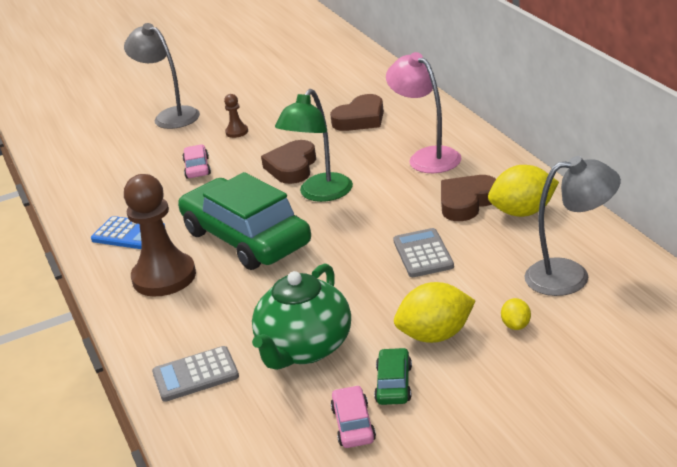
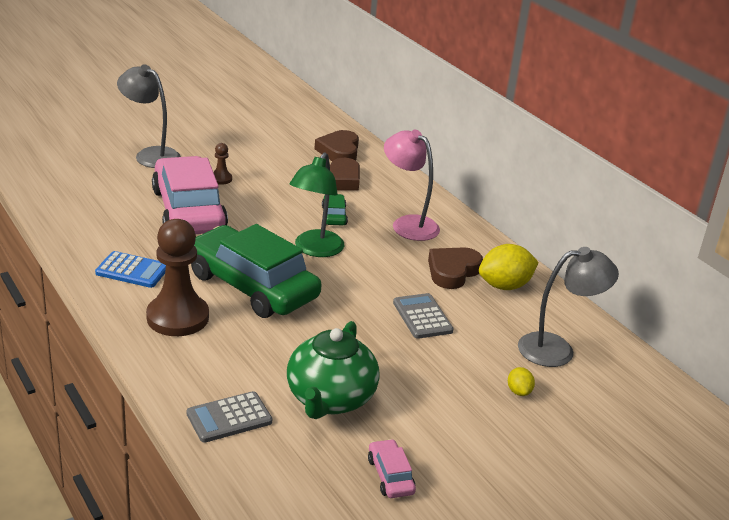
camera: 15 degrees left, 0 degrees up
(197, 168) = (189, 210): pink car -> pink car, size x2.47
(292, 167) = (282, 220): brown heart -> brown heart (339, 151)
(394, 384) = (420, 439): green car -> green car (334, 216)
(436, 335) = (449, 396): yellow lemon -> none

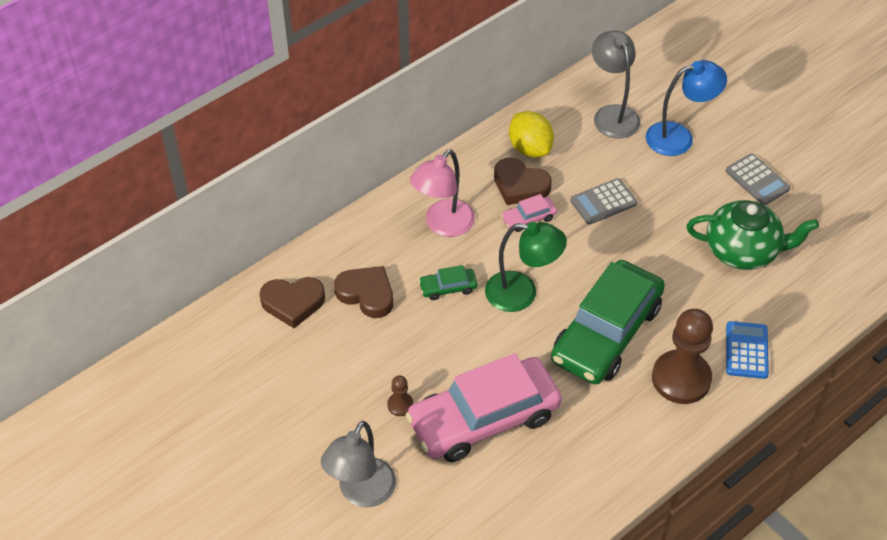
camera: 95 degrees left, 20 degrees up
(132, 270) = (620, 437): blue calculator -> blue calculator (746, 350)
(229, 418) = (796, 311): grey calculator -> grey calculator (757, 180)
(390, 476) = (809, 205): pink car -> pink car (528, 218)
(518, 391) = (679, 137): yellow lemon -> blue lamp

